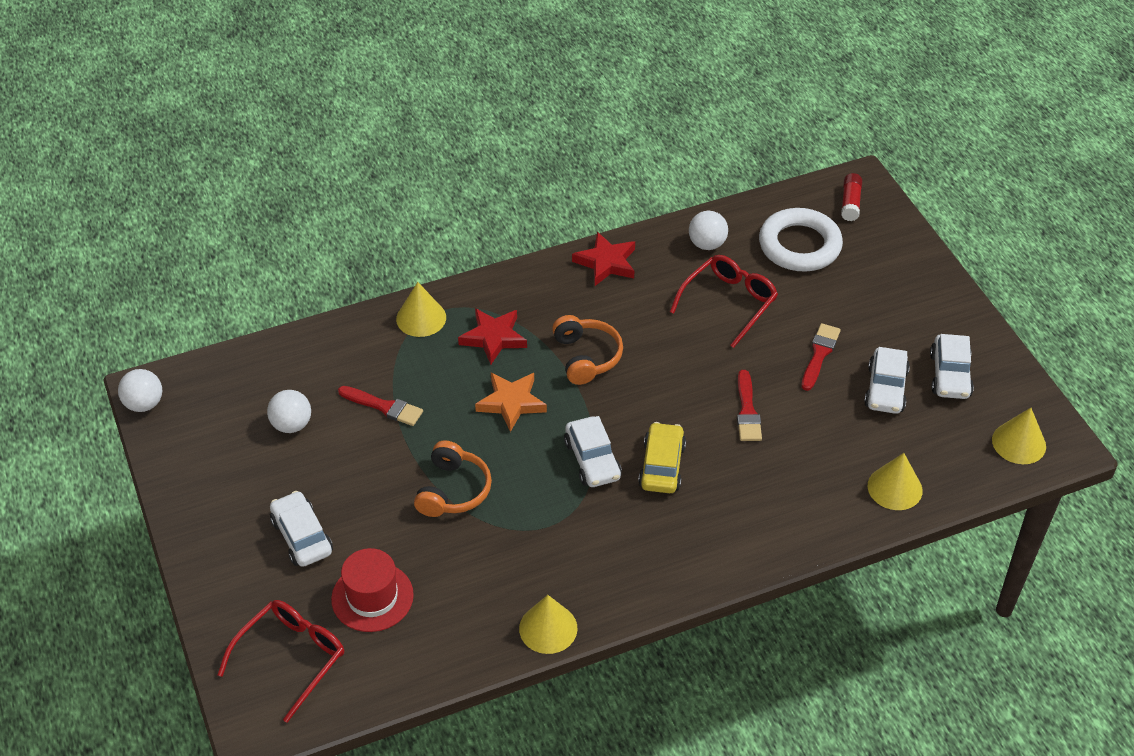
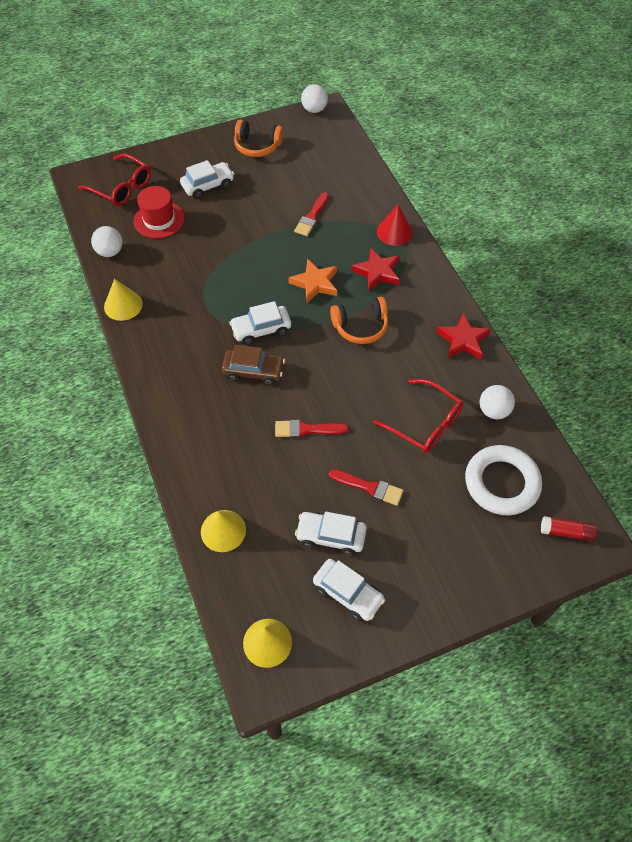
camera: 90 degrees right, 10 degrees up
(292, 425) = (296, 174): white ball -> white ball (110, 252)
(421, 318) = (394, 232): yellow cone -> red cone
(453, 490) = (239, 254): orange headphones -> orange headphones (257, 146)
(662, 466) = (254, 371): yellow car -> brown car
(950, 375) = (348, 593): white car -> white car turned 150 degrees counterclockwise

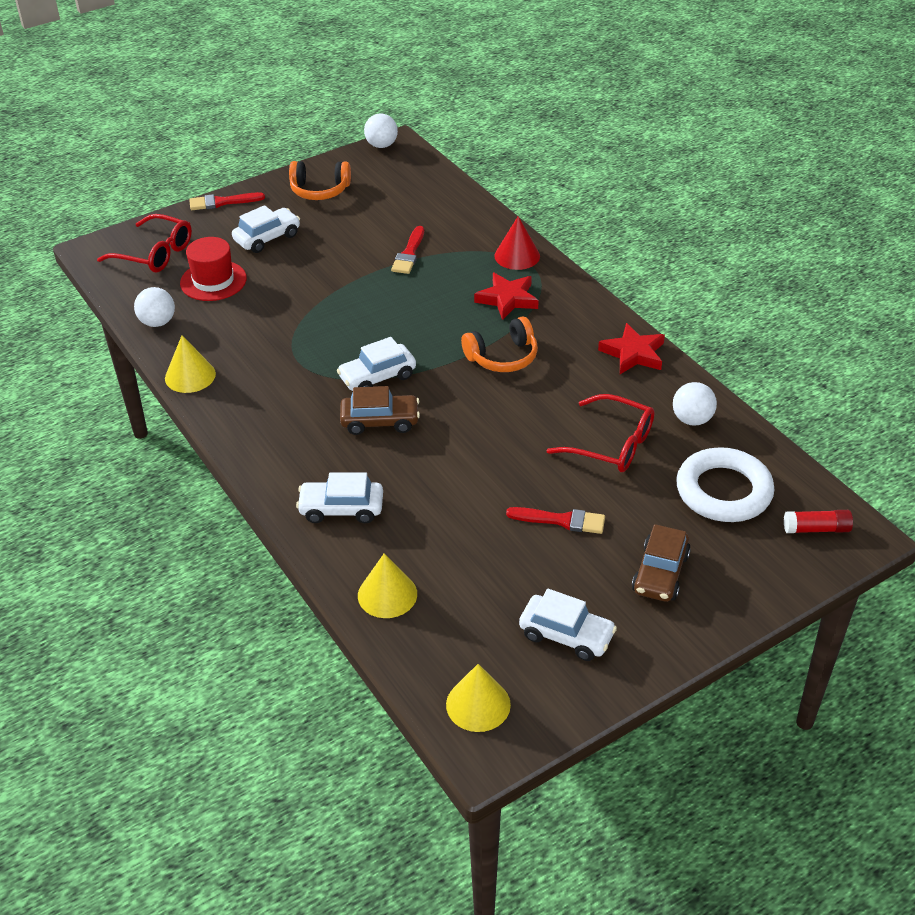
camera: 10 degrees left, 15 degrees down
(306, 429) = (465, 472): red brush -> red brush (222, 202)
(315, 283) = (433, 320): orange star -> none
(331, 536) = (527, 579): white car -> white car (341, 509)
(433, 550) = (660, 573): none -> brown car

